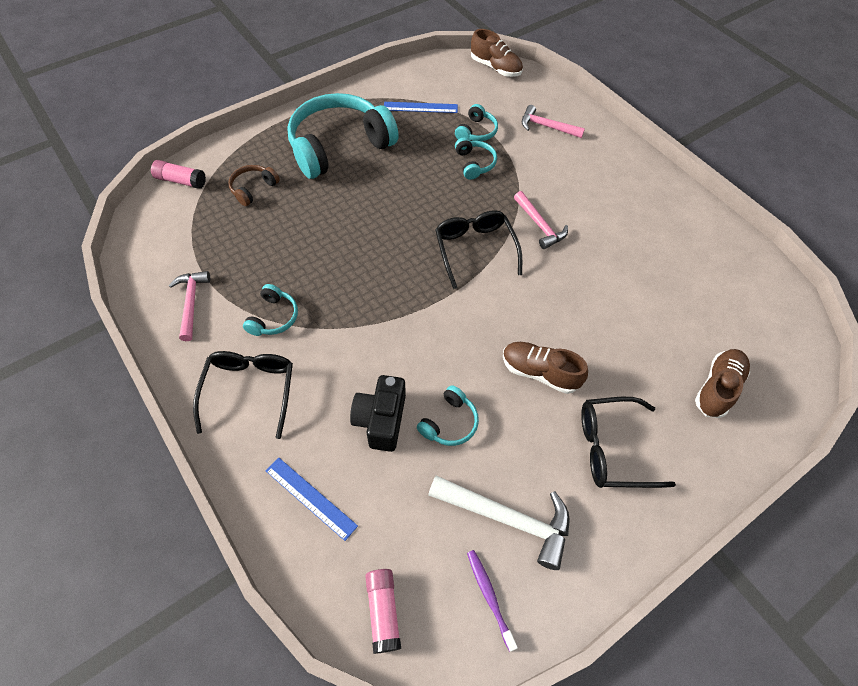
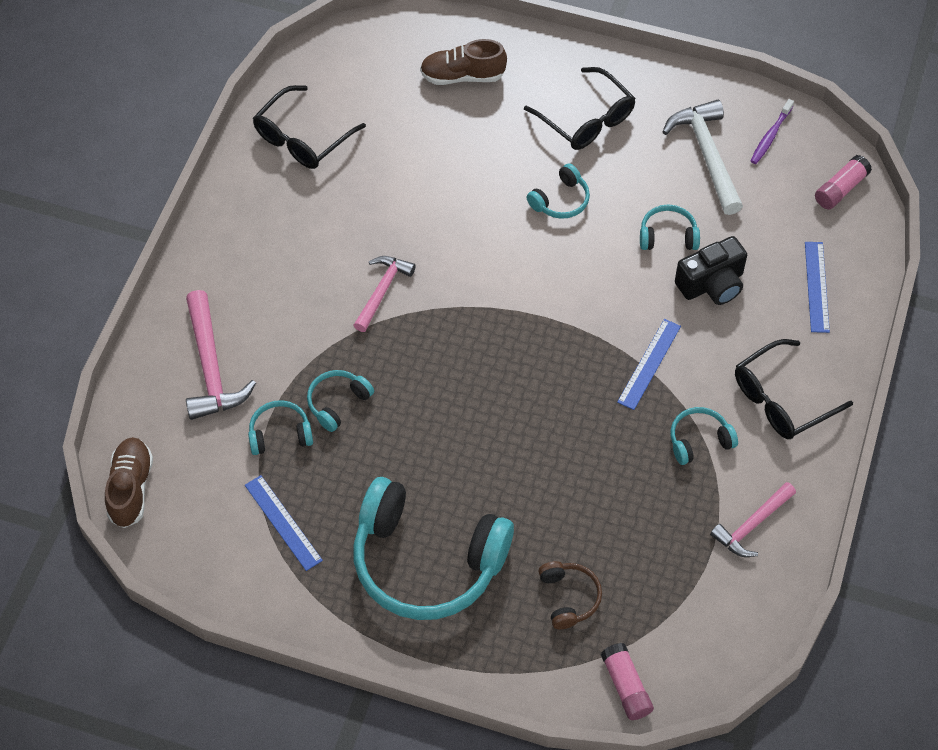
camera: 125 degrees left, 0 degrees up
(253, 189) = (569, 597): brown headphones -> brown headphones turned 105 degrees counterclockwise
(355, 330) = (649, 364): none -> blue ruler
(475, 249) = (465, 327): black glasses -> black glasses (302, 138)
(540, 372) = (561, 200): brown shoe -> turquoise headphones
(547, 127) = (211, 367): pink hammer -> pink hammer, size x1.52

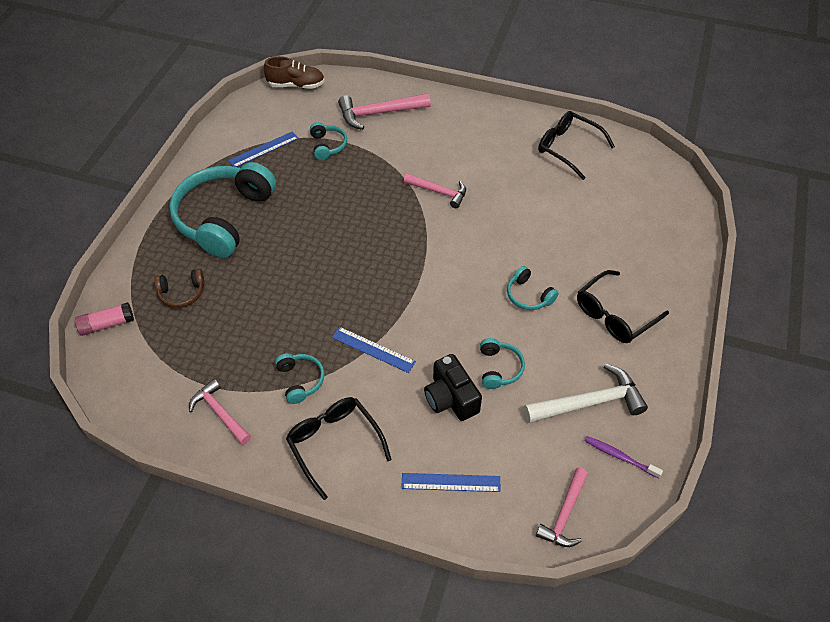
camera: 90 degrees right, 5 degrees down
(337, 403) = (349, 172): turquoise headphones -> none
(462, 76) = (644, 235): brown shoe -> none
(840, 189) = (564, 514): pink glue stick -> pink hammer

